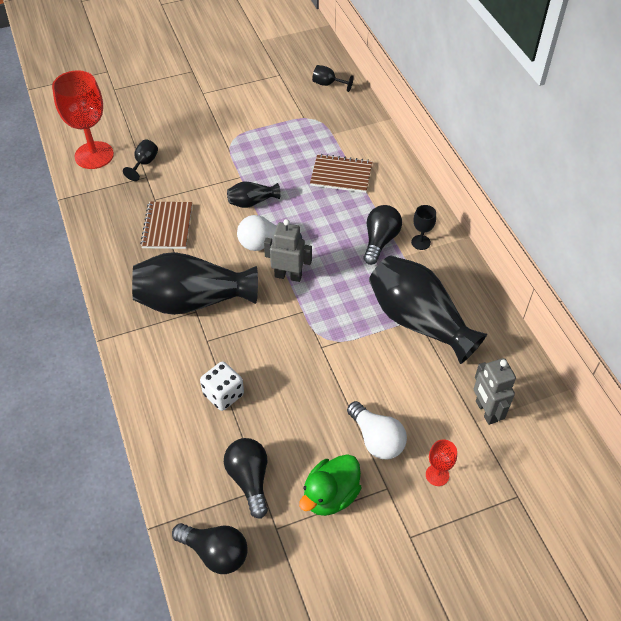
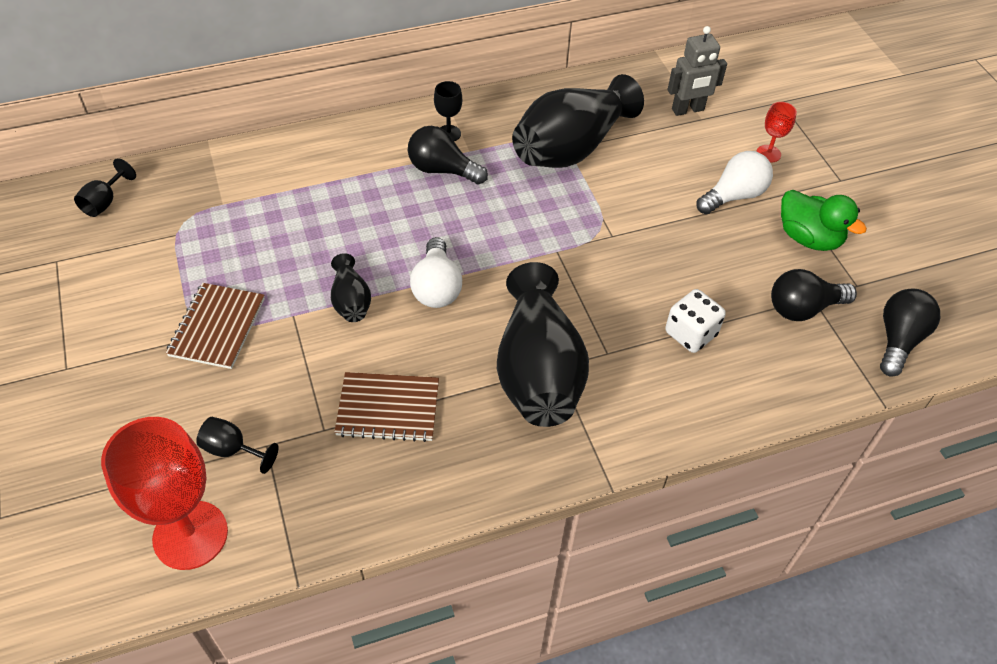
camera: 90 degrees left, 0 degrees up
(288, 276) = (496, 263): grey robot -> none
(341, 175) = (313, 199): brown notebook -> brown notebook (217, 327)

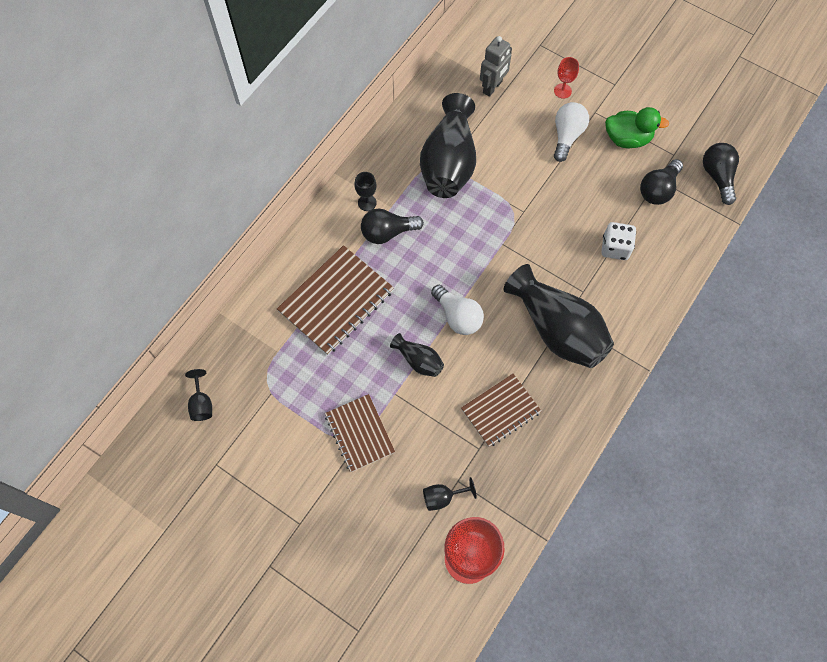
camera: 35 degrees left, 15 degrees up
(326, 196) = (336, 301): none -> brown notebook

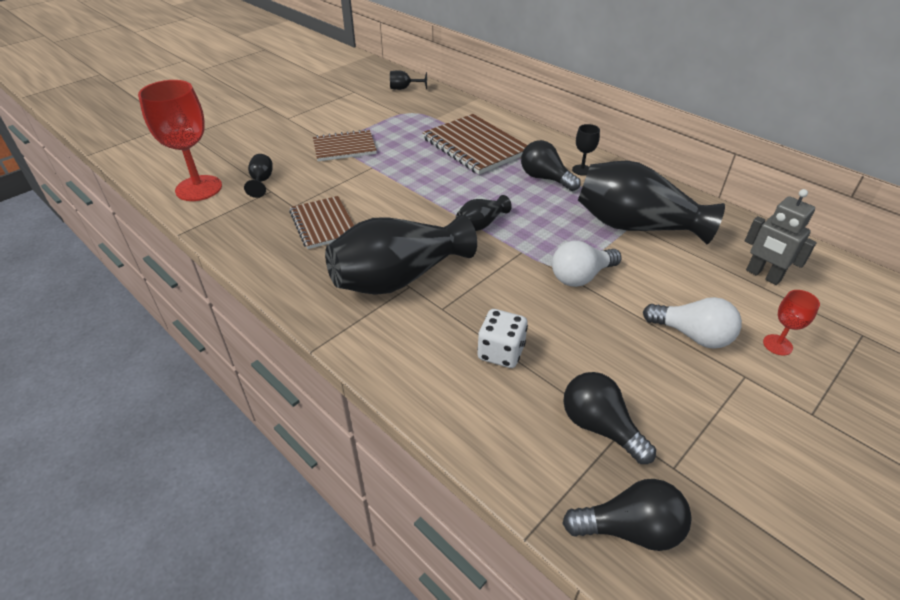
camera: 100 degrees right, 25 degrees down
(387, 232) = (545, 178): black light bulb -> black light bulb turned 45 degrees counterclockwise
(418, 360) = (399, 182): black vase -> black vase (481, 224)
(458, 316) = (438, 210): white light bulb -> white light bulb (581, 277)
(627, 139) = (698, 407): green duck -> none

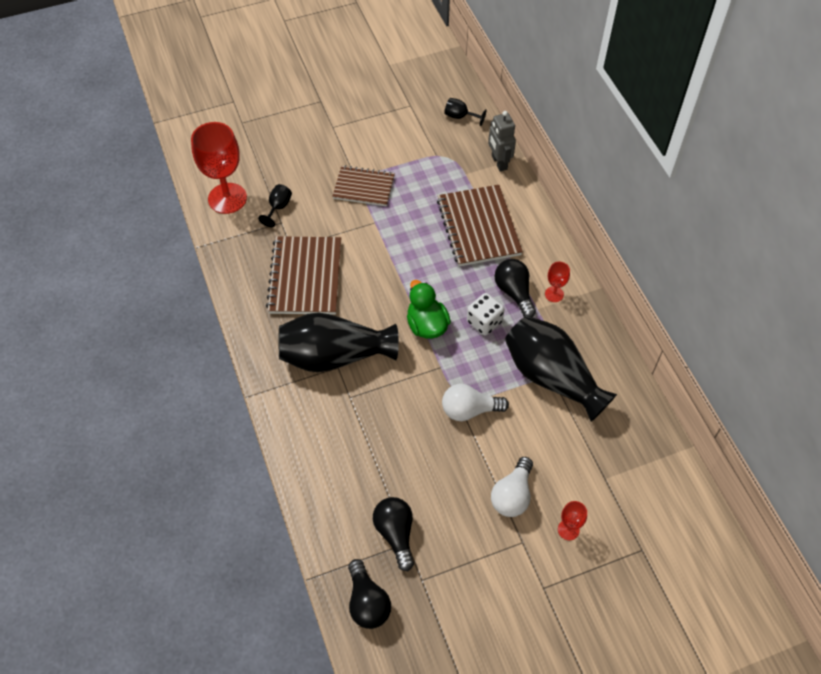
camera: 25 degrees right, 15 degrees up
(323, 224) = (305, 277): brown notebook -> brown notebook, size x1.54
(481, 224) = (427, 325): black vase -> green duck
(501, 352) = (368, 451): white dice -> white dice (484, 322)
(582, 170) = (554, 294): black goblet -> red goblet
(630, 529) = (367, 602): black light bulb -> black light bulb turned 45 degrees clockwise
(692, 335) = (512, 495): white light bulb -> white light bulb turned 60 degrees clockwise
(763, 275) = (614, 468): grey robot -> grey robot (499, 162)

